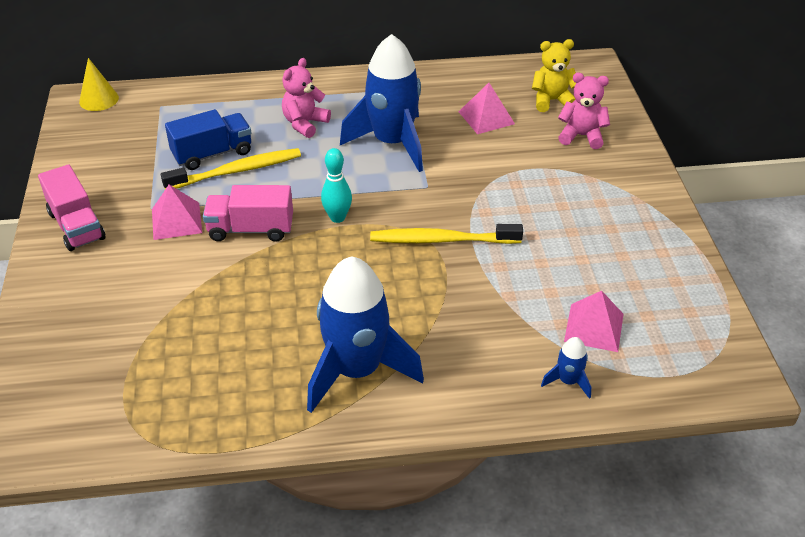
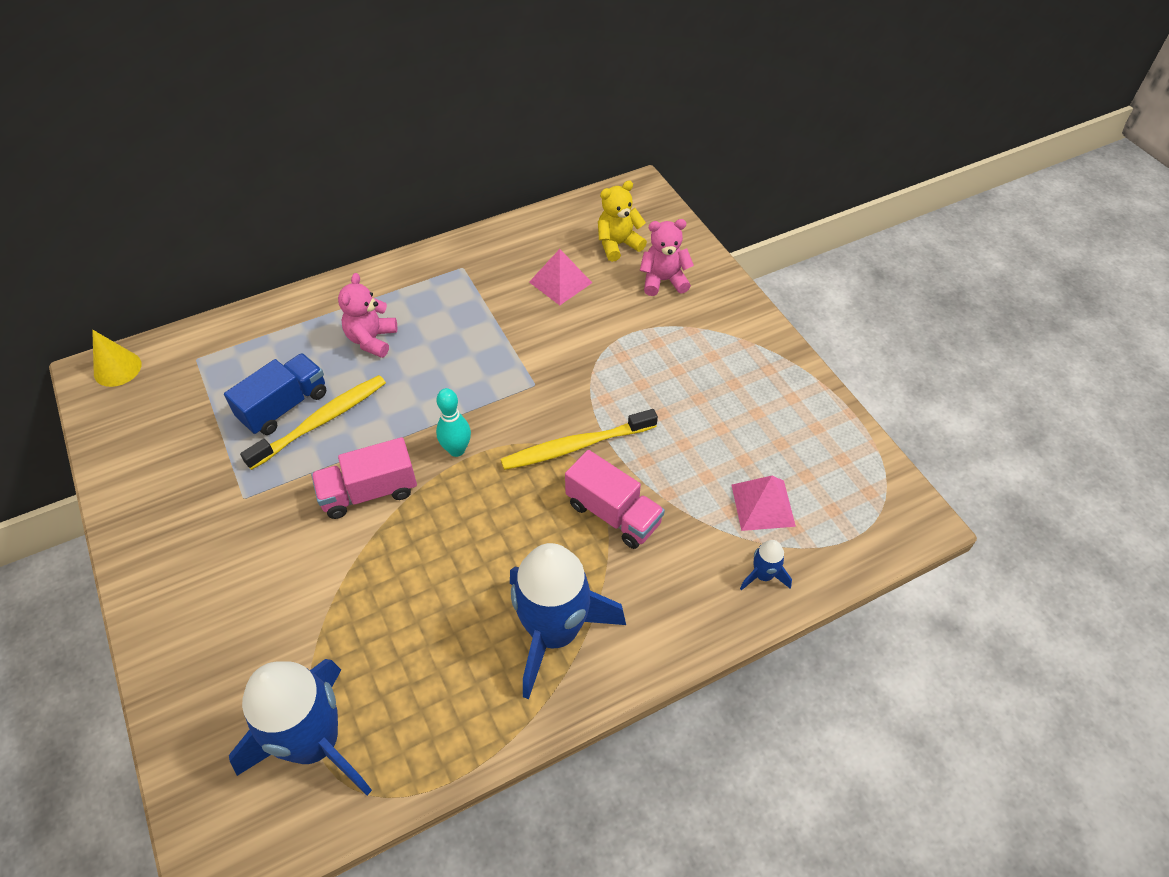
camera: 20 degrees left, 10 degrees up
(76, 226) = (165, 546): pink truck -> pink truck (613, 513)
(176, 221) = (280, 505): pink pyramid -> none
(392, 143) = (476, 339): blue rocket -> blue rocket (315, 743)

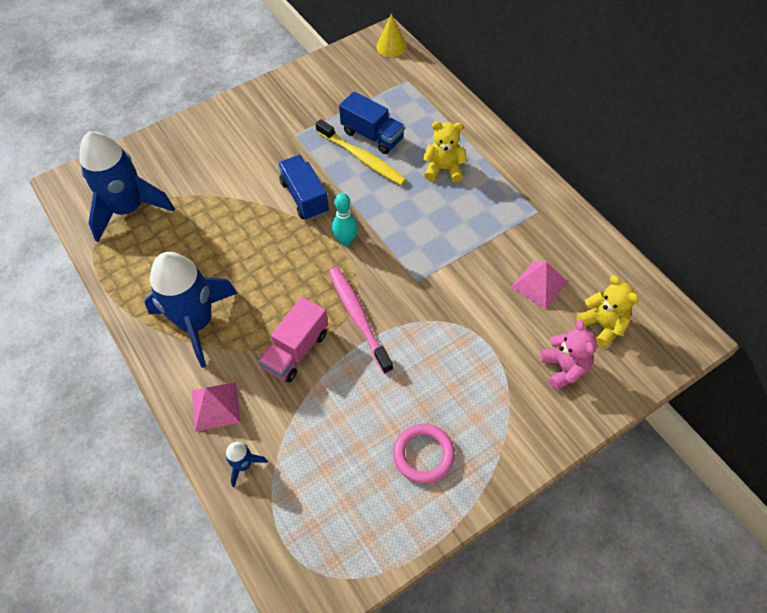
camera: 85 degrees right, 5 degrees up
(369, 492) = (304, 197): pink truck -> blue truck
(372, 339) = (444, 169): pink teddy bear -> yellow teddy bear
(575, 446) = (358, 317): yellow toothbrush -> pink toothbrush
(753, 403) = (423, 455): none -> pink ring
(763, 505) = (312, 464): pink pyramid -> pink pyramid (216, 406)

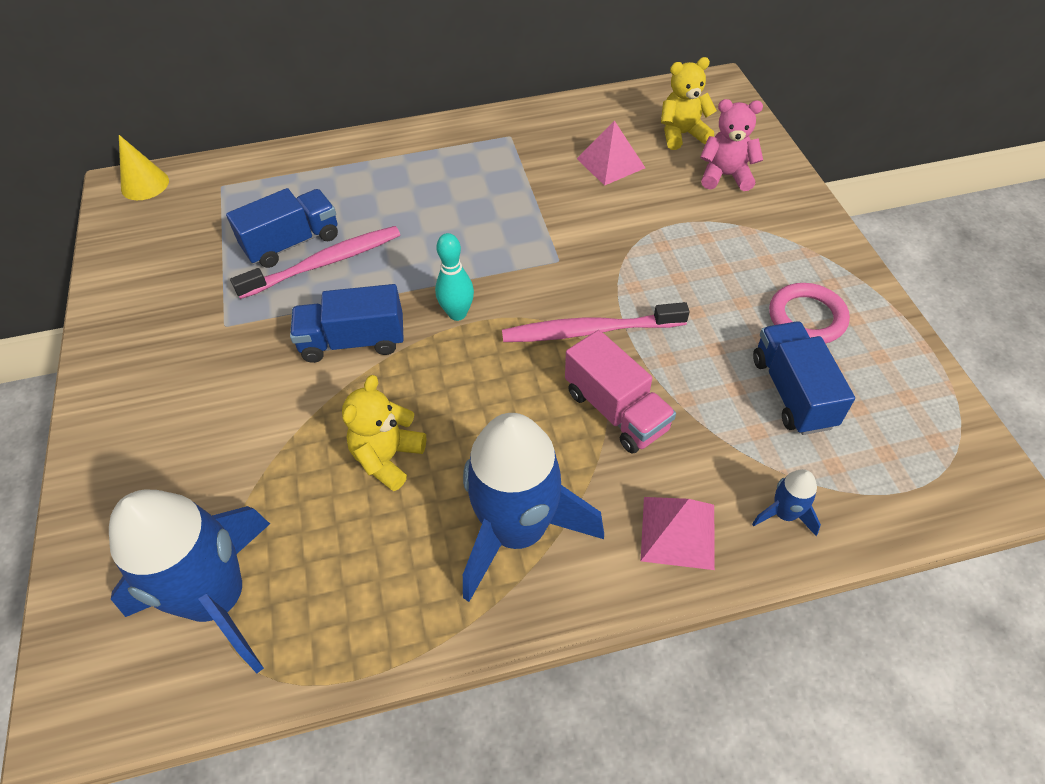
camera: 70 degrees left, 5 degrees down
(346, 455) = (792, 392): none -> blue truck
(362, 158) = (325, 263): yellow toothbrush -> pink toothbrush
(444, 169) = (398, 192): yellow teddy bear -> yellow teddy bear (388, 458)

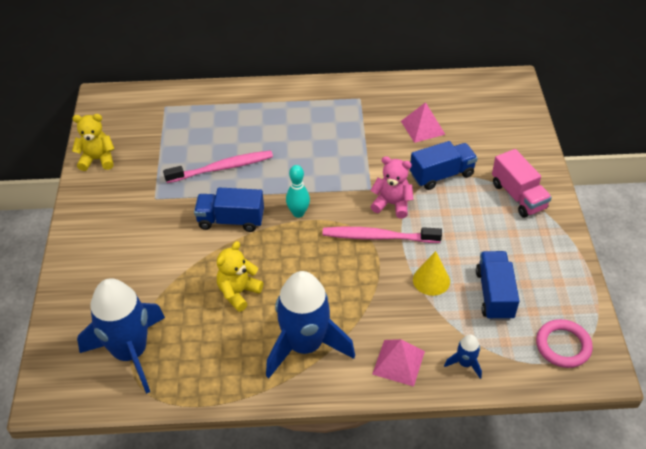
camera: 10 degrees right, 5 degrees down
(145, 184) = (117, 98): yellow cone -> yellow cone (431, 280)
(292, 243) = (204, 151): blue truck -> blue truck (441, 175)
(616, 410) = (381, 288): pink truck -> pink truck (518, 196)
(682, 134) = (477, 114): yellow teddy bear -> yellow teddy bear (97, 159)
(725, 176) = (498, 148): pink teddy bear -> pink teddy bear (392, 204)
(806, 317) = (520, 250): pink ring -> pink ring (563, 346)

